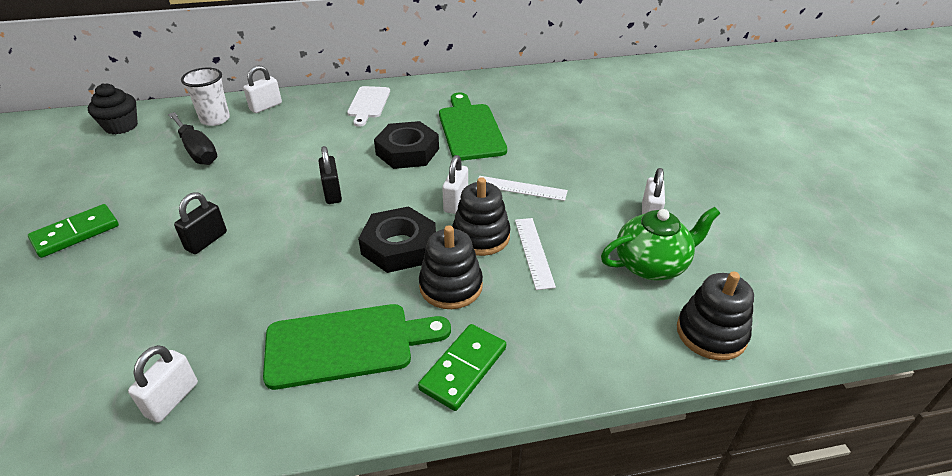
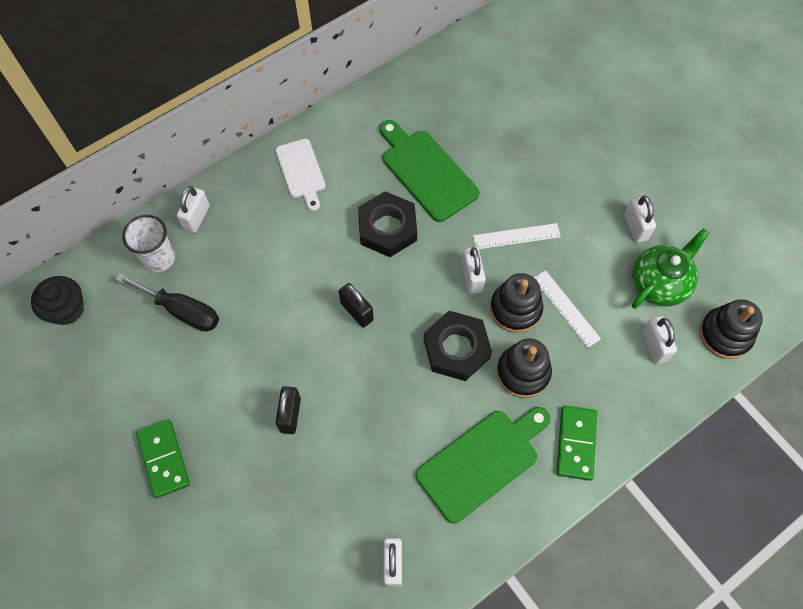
camera: 25 degrees left, 25 degrees up
(76, 233) = (164, 459): green domino -> green domino turned 45 degrees counterclockwise
(614, 314) = (654, 346): none -> white padlock

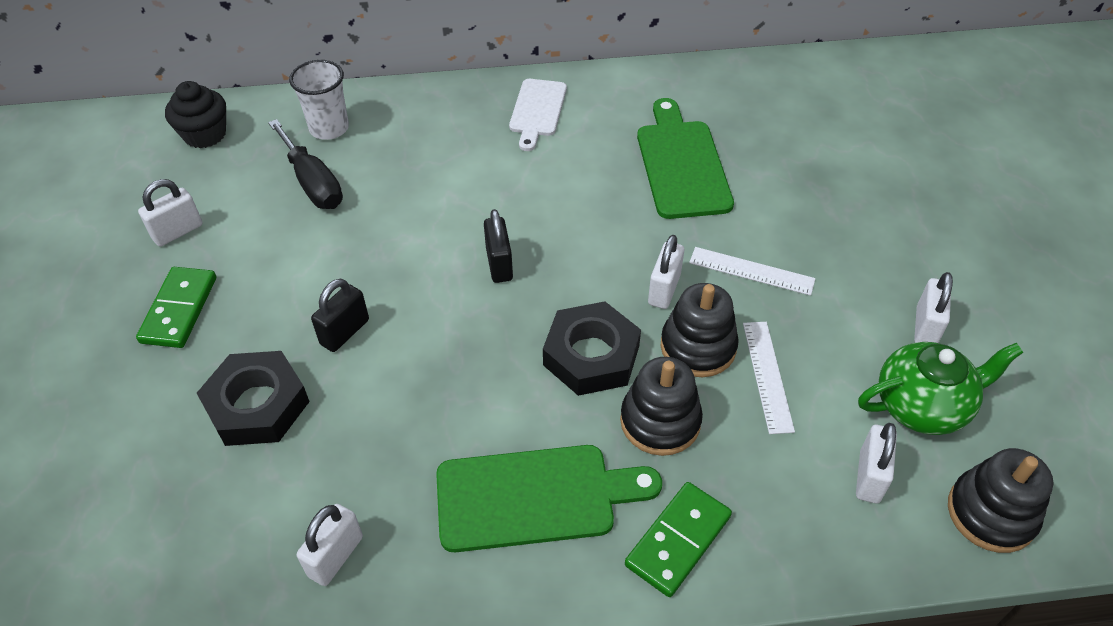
camera: 30 degrees right, 15 degrees down
(197, 218) = (395, 109): white padlock -> white padlock (177, 232)
(387, 228) = (596, 199): black nut -> black nut (257, 405)

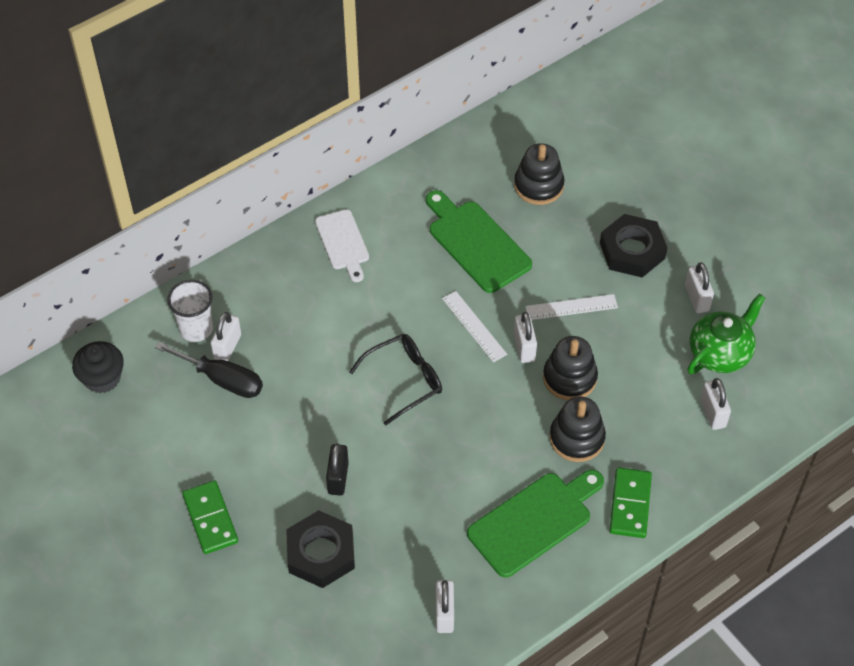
camera: 30 degrees left, 5 degrees up
(177, 232) = (155, 464): white padlock -> white padlock (227, 347)
(499, 264) = (404, 380): black padlock -> black glasses
(591, 355) = (508, 416): black nut -> black nut (632, 251)
(767, 376) = (622, 377): white ruler -> white ruler (474, 326)
(991, 513) = (786, 402): black stacking toy -> black stacking toy (538, 185)

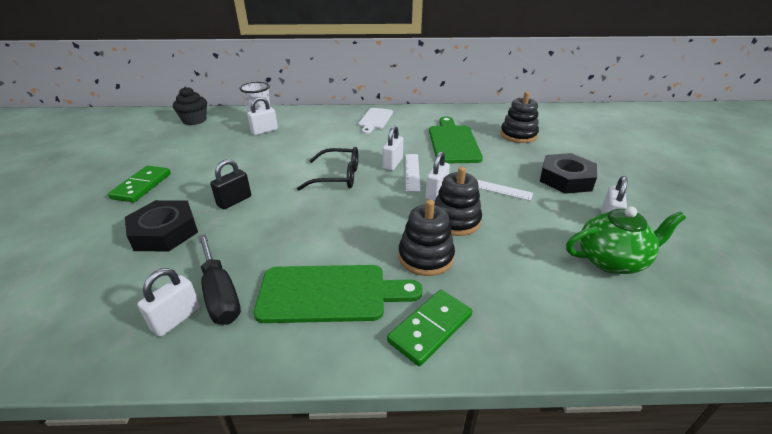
camera: 35 degrees right, 20 degrees down
(222, 379) = (243, 140): black screwdriver -> black screwdriver (220, 294)
(712, 413) = (576, 299): white padlock -> white padlock (392, 164)

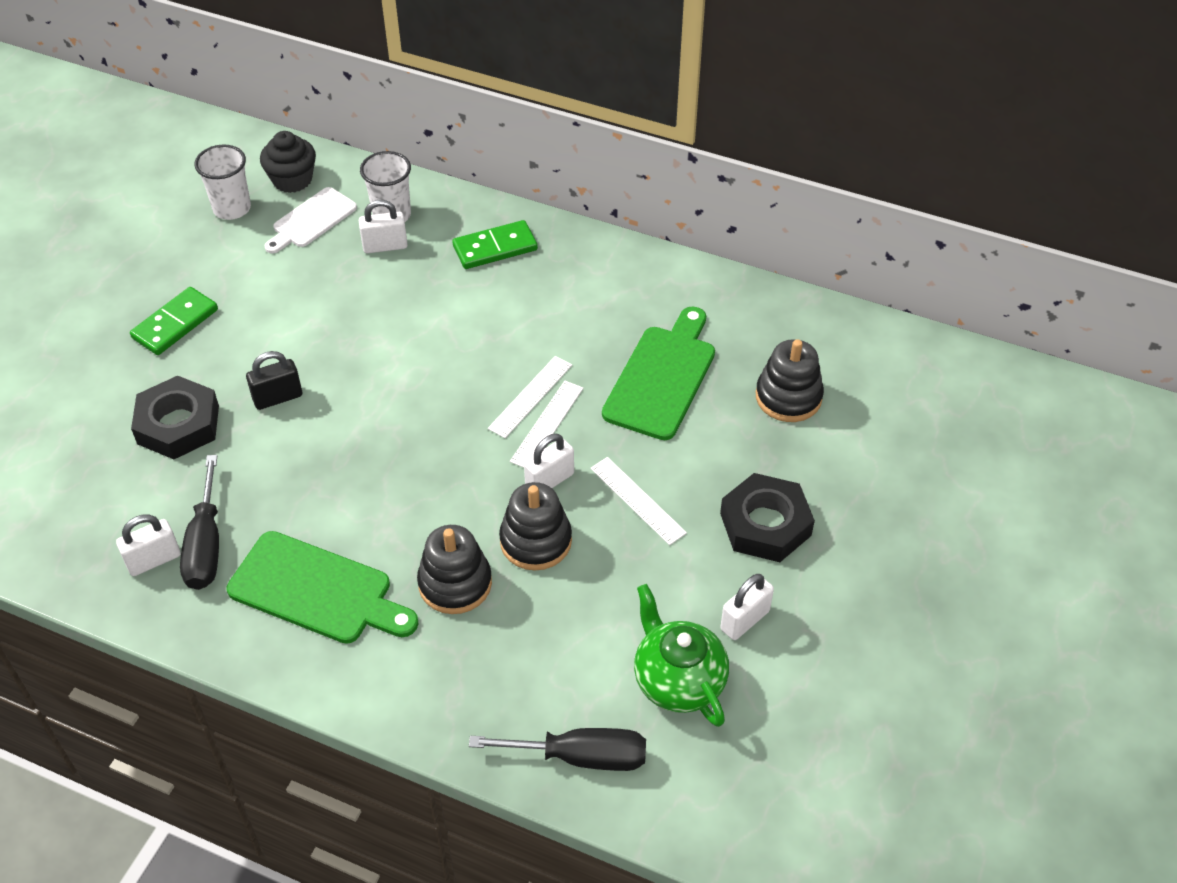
camera: 25 degrees right, 15 degrees up
(161, 136) = (232, 208): none -> white cup
(337, 177) = (435, 397): black glasses -> none
(375, 119) = (577, 272): white cutting board -> white cutting board (311, 220)
(392, 164) = (530, 396): white padlock -> white ruler
(430, 328) = (393, 676): green domino -> green domino (495, 248)
(610, 329) = (581, 756): none -> black screwdriver
(611, 260) = (678, 680): green teapot -> green teapot turned 135 degrees counterclockwise

